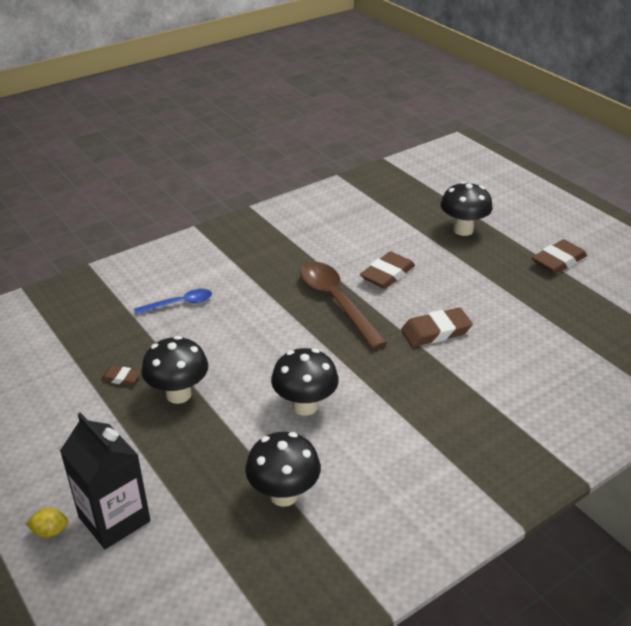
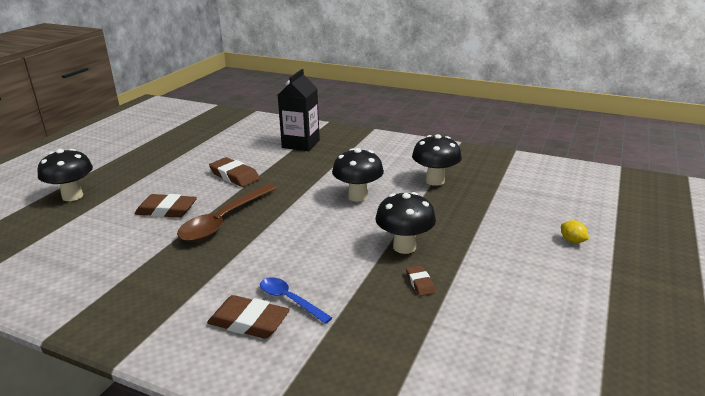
camera: 120 degrees left, 10 degrees down
(114, 519) = (529, 223): black carton -> black carton (301, 144)
(558, 261) = (112, 156): brown eraser -> brown eraser (249, 322)

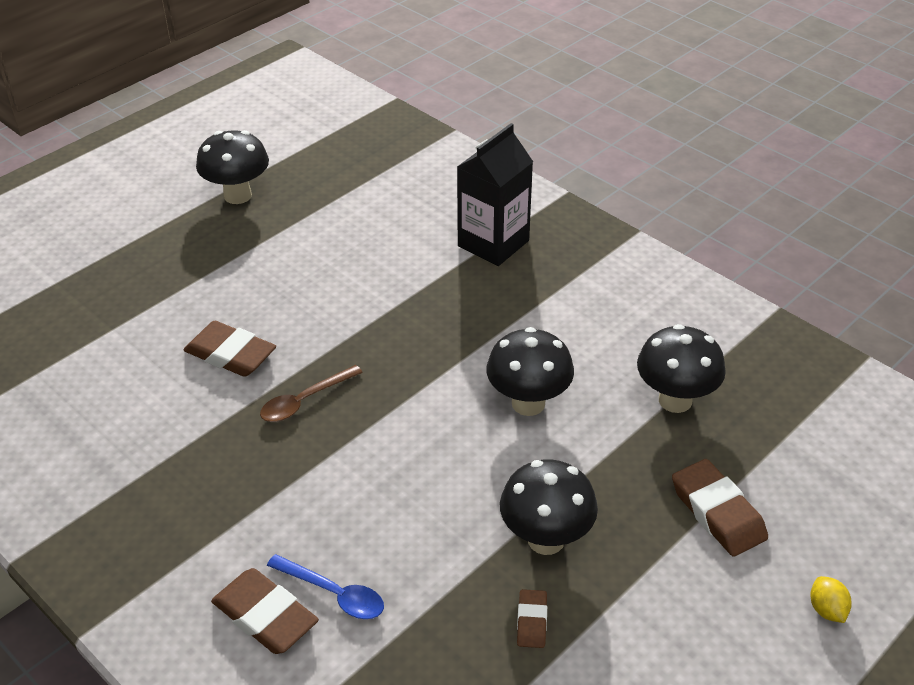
camera: 20 degrees right, 15 degrees up
(72, 196) = (110, 285): black mushroom -> black mushroom (237, 195)
(224, 220) = (304, 401): brown spoon -> brown spoon, size x0.55
(234, 176) = (356, 300): brown eraser -> brown eraser (718, 512)
(289, 300) = (334, 594): blue spoon -> blue spoon turned 150 degrees clockwise

